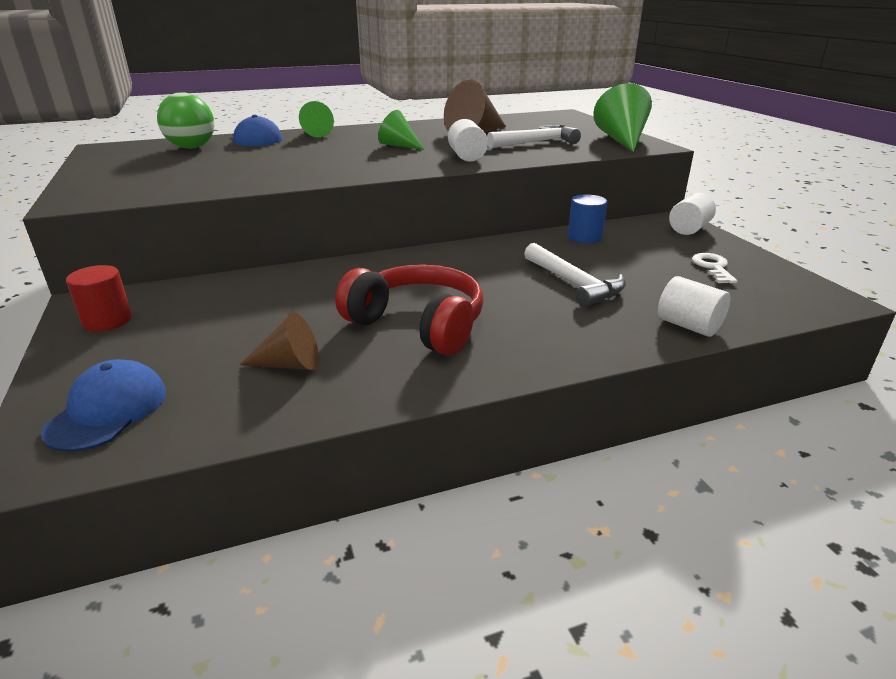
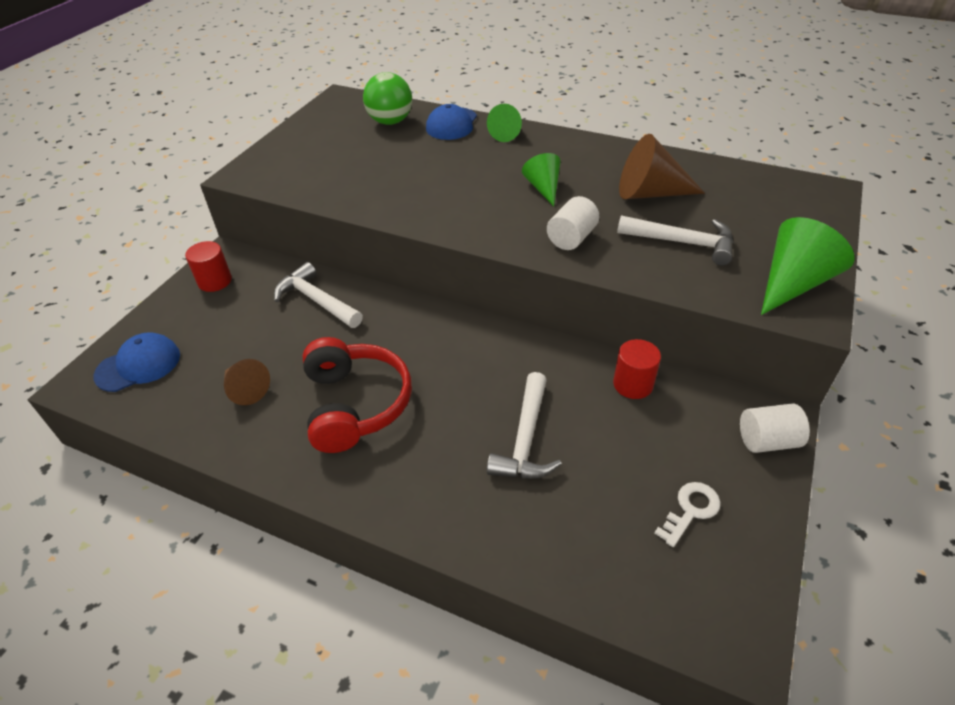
camera: 45 degrees right, 15 degrees up
(261, 289) = (316, 300): none -> white hammer
(584, 237) = (633, 384): blue cylinder -> red cylinder
(688, 326) = (536, 558): white cylinder -> none

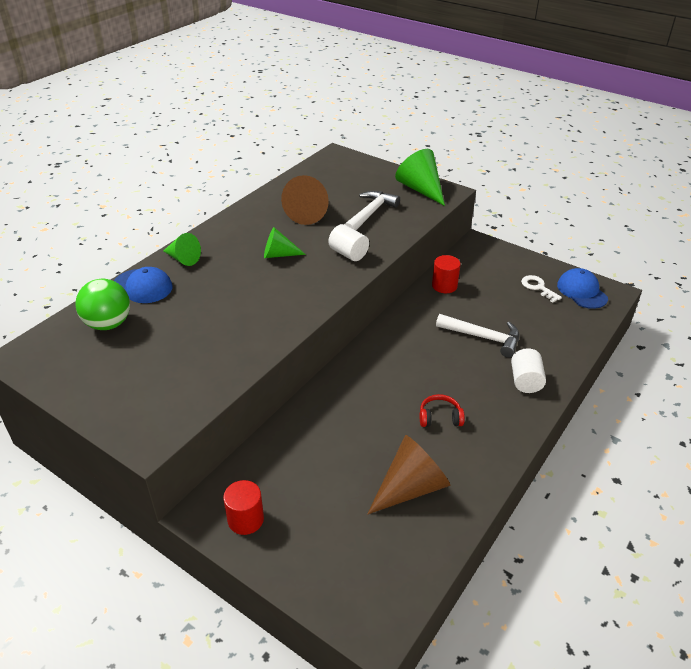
camera: 80 degrees left, 5 degrees down
(138, 365) = (360, 578): blue cap -> blue cap (582, 291)
(246, 389) = (411, 487): brown cone -> brown cone, size x1.60
(316, 300) = (307, 437): white hammer -> none
(355, 404) = (440, 417): red headphones -> red headphones, size x0.47
(767, 441) = (494, 251): white cylinder -> white cylinder (525, 381)

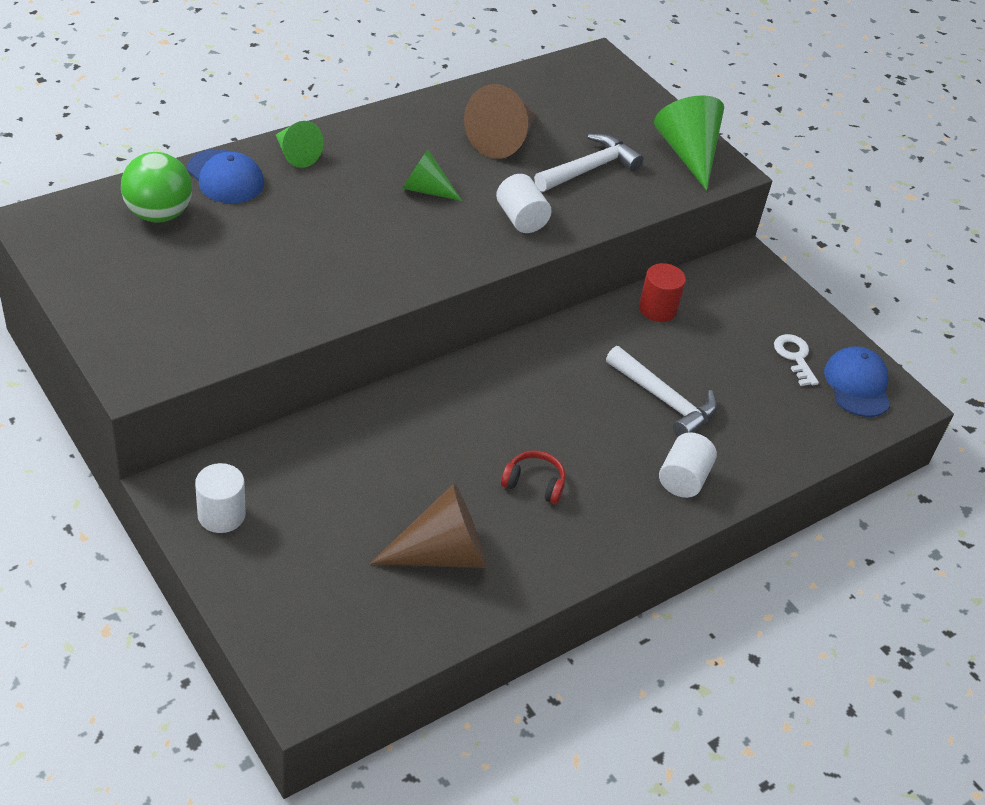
camera: 15 degrees right, 5 degrees up
(245, 519) = (221, 515): red cylinder -> white cylinder

